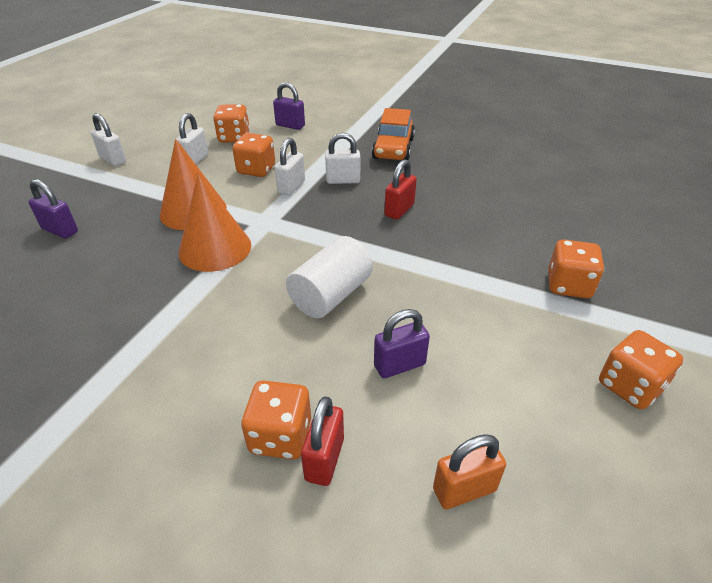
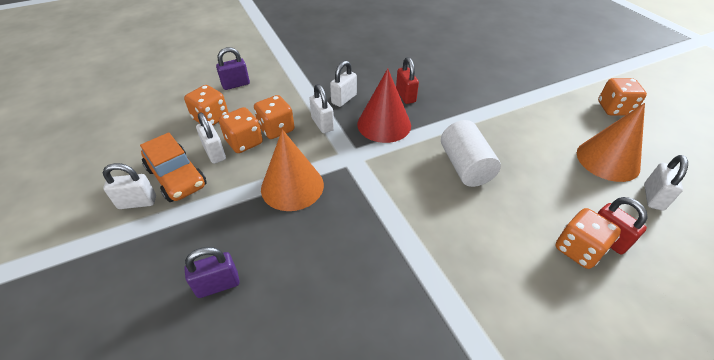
camera: 50 degrees left, 5 degrees up
(215, 248) = (357, 196): orange cone -> orange cone (607, 160)
(334, 218) = (384, 124): none -> red cone
(393, 149) = (333, 61): orange car -> orange car (177, 177)
(399, 365) = (550, 171): purple padlock -> none
(464, 490) = (653, 197): orange padlock -> white padlock
(568, 285) = (531, 82): orange dice -> orange dice (244, 142)

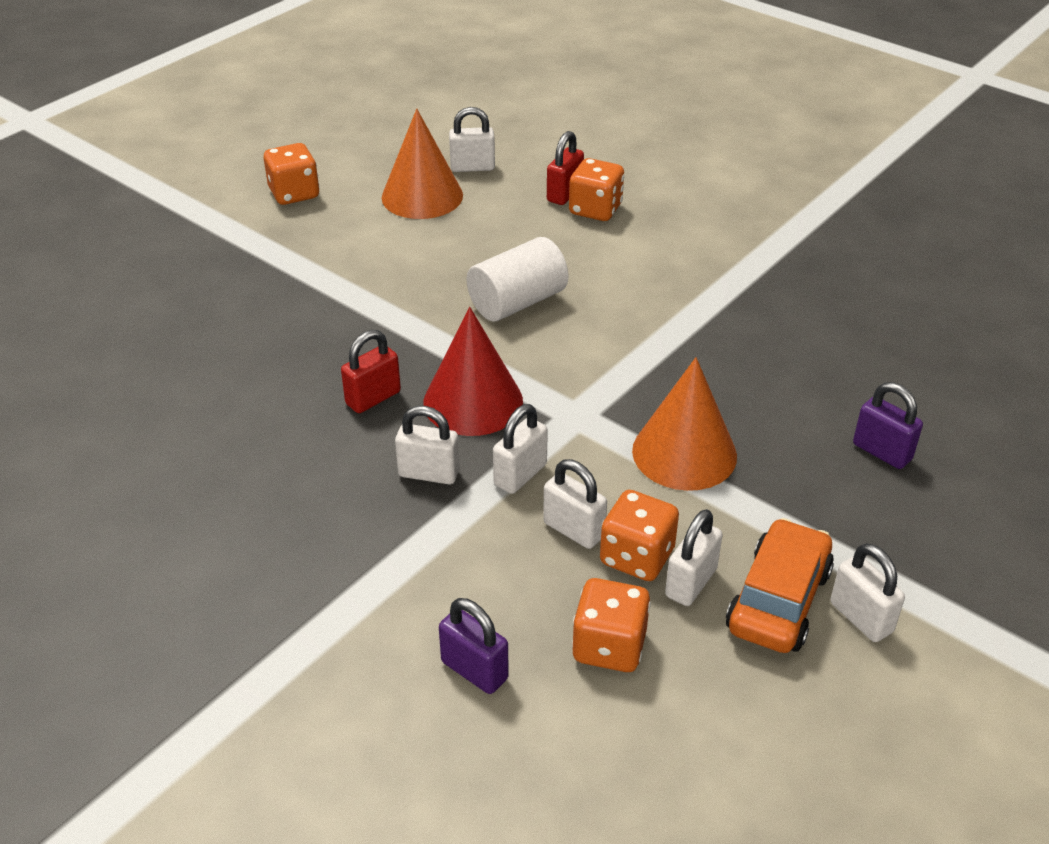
camera: 115 degrees left, 5 degrees down
(276, 129) = (573, 530): orange dice -> white padlock

